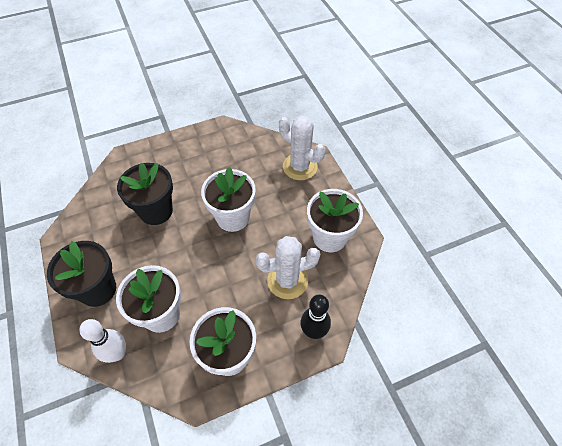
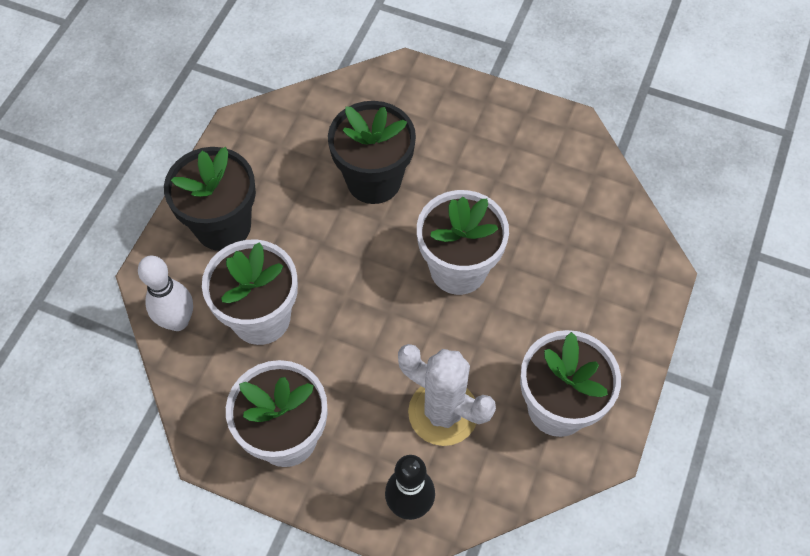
camera: 45 degrees right, 5 degrees up
(300, 167) = (622, 273): white cactus -> none

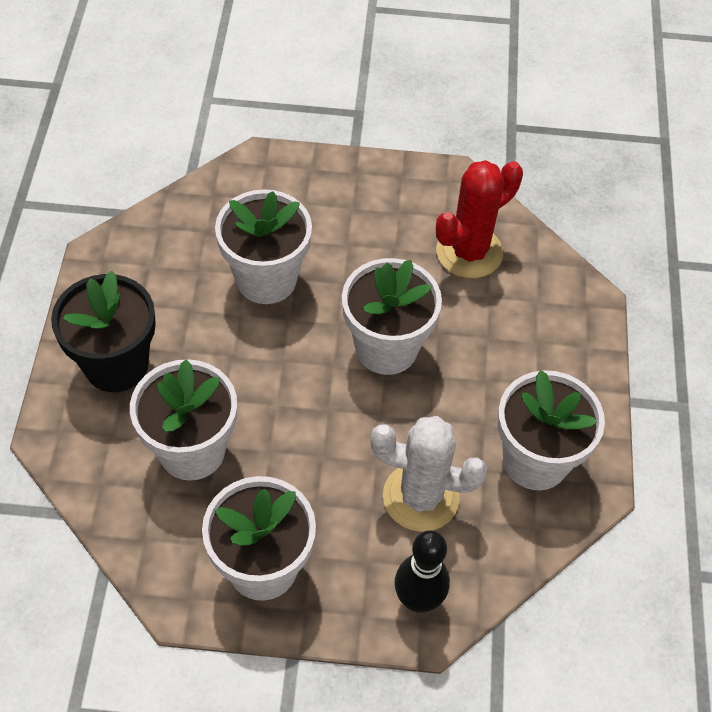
camera: 20 degrees left, 5 degrees down
(178, 321) = (99, 477): white bowling pin -> none
(374, 180) = (266, 279): black flower pot -> white flower pot
(563, 198) = (469, 252): none -> red cactus

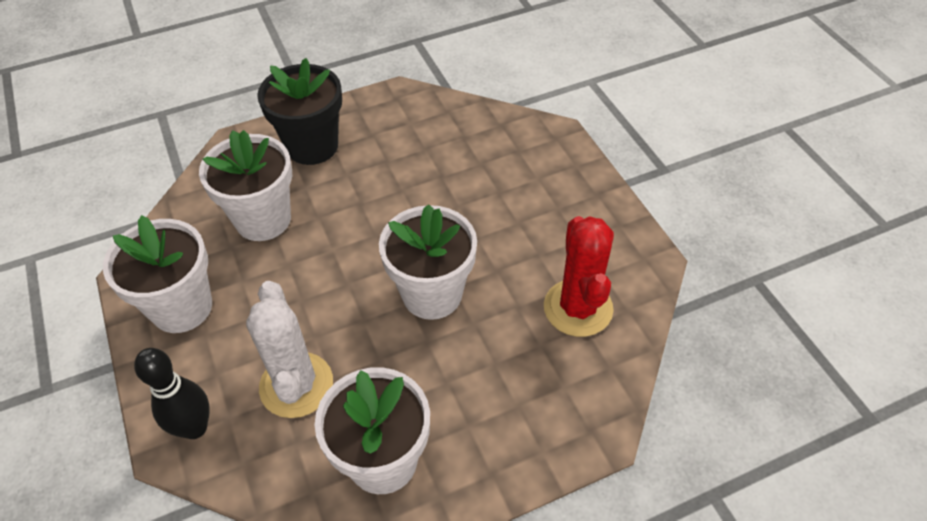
camera: 65 degrees right, 5 degrees down
(266, 279) = (445, 189): white flower pot -> none
(469, 252) = (578, 308): red cactus -> red cactus turned 60 degrees clockwise

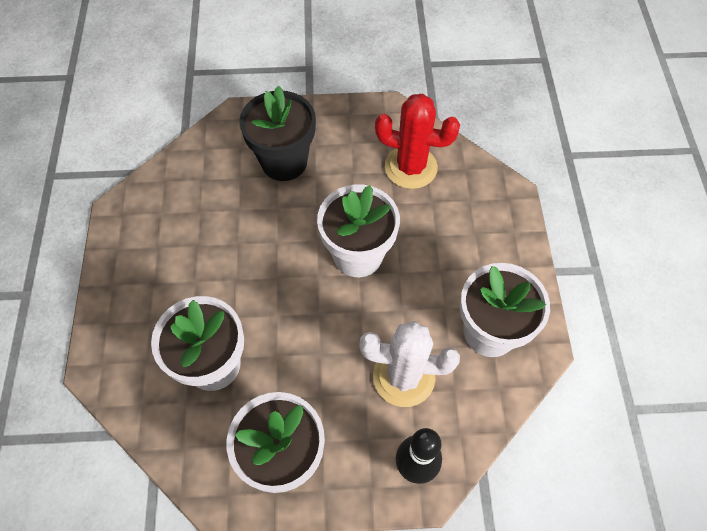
camera: 70 degrees left, 10 degrees up
(312, 146) = (143, 300): black flower pot -> black flower pot (284, 162)

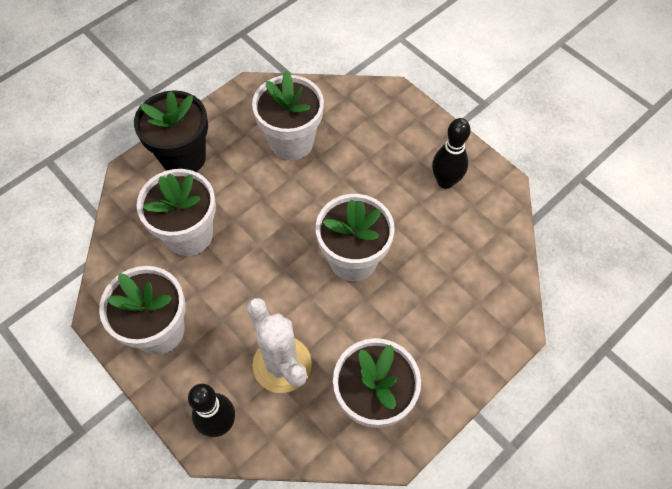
camera: 50 degrees right, 0 degrees up
(204, 218) = (291, 141): none -> white flower pot
(284, 162) = (384, 152): black flower pot -> black flower pot (183, 157)
(351, 142) = (445, 181): none -> black bowling pin
(411, 167) = (465, 238): red cactus -> none

